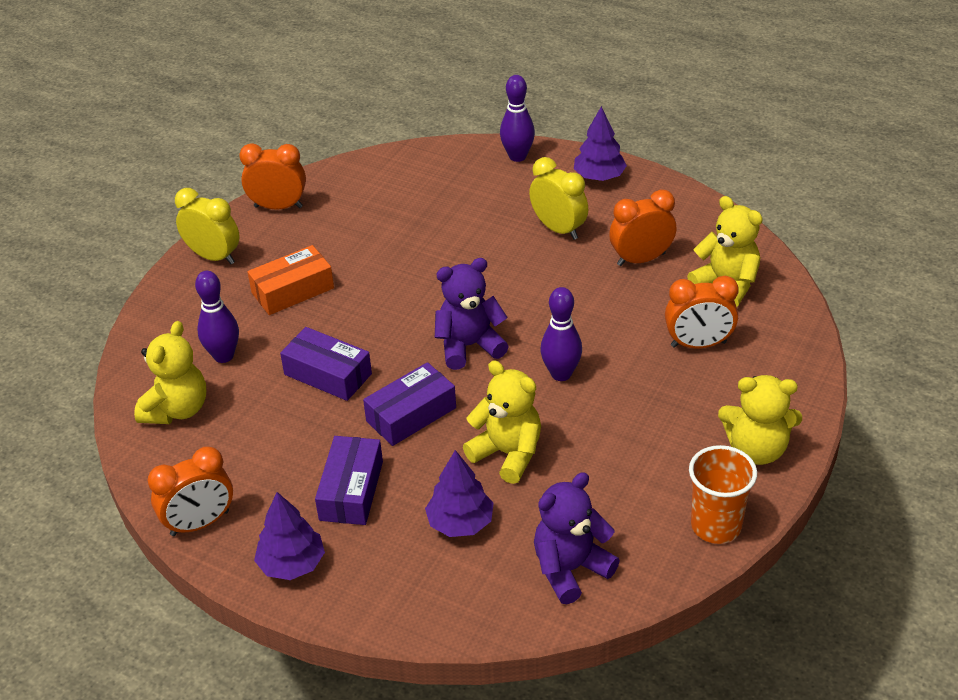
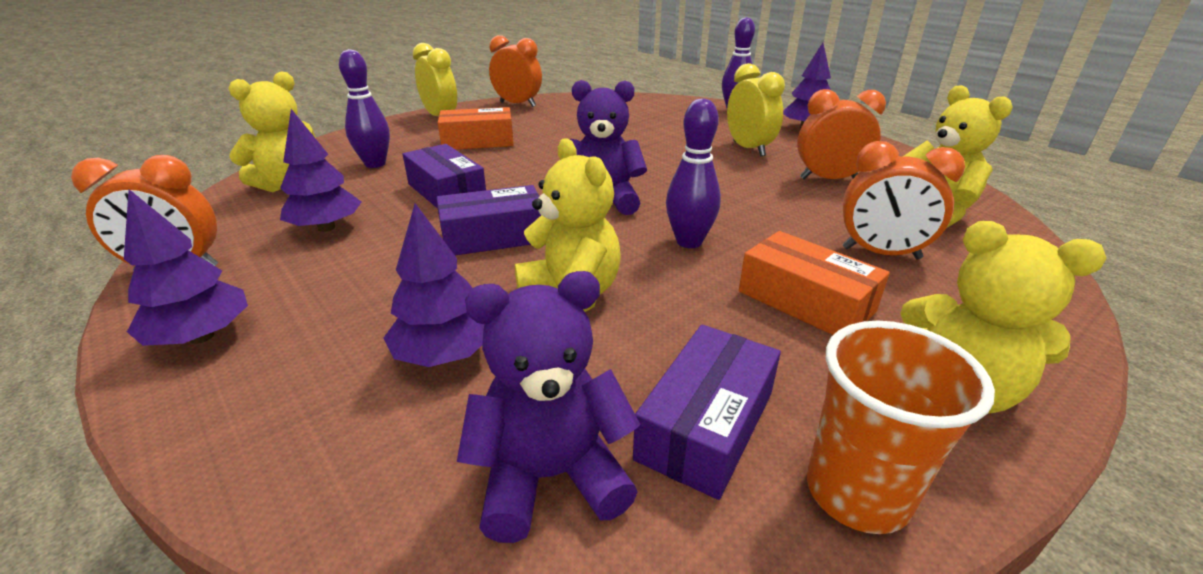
camera: 20 degrees right, 10 degrees down
(268, 447) = (327, 227): none -> purple tree
(351, 490) = (358, 283): purple box -> purple box (705, 425)
(660, 408) = (805, 301): none -> orange box

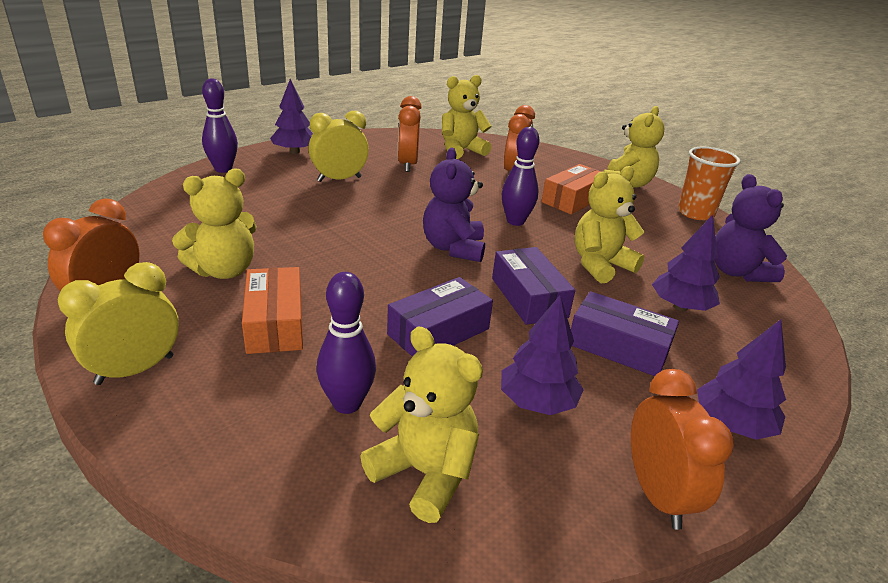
camera: 95 degrees left, 0 degrees up
(552, 124) = (224, 270): none -> yellow teddy bear
(705, 425) = (682, 236): purple box -> purple box (618, 347)

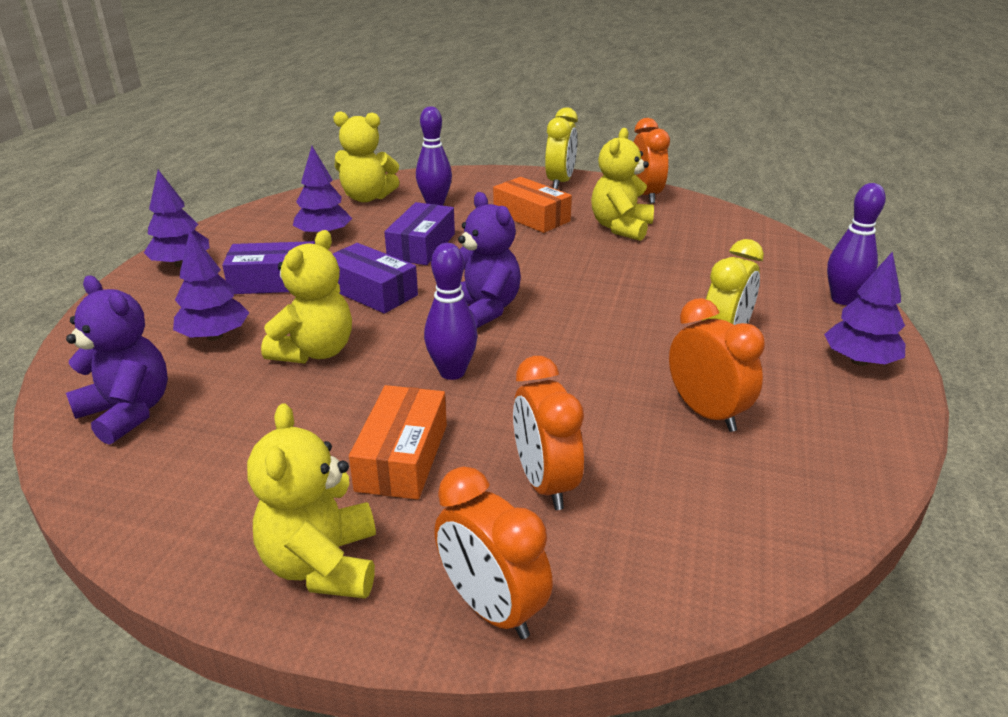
camera: 150 degrees right, 0 degrees up
(461, 150) = (696, 503): yellow teddy bear -> none
(657, 494) = (237, 224): orange clock -> orange clock (491, 608)
(695, 213) = (170, 530): orange cup -> none

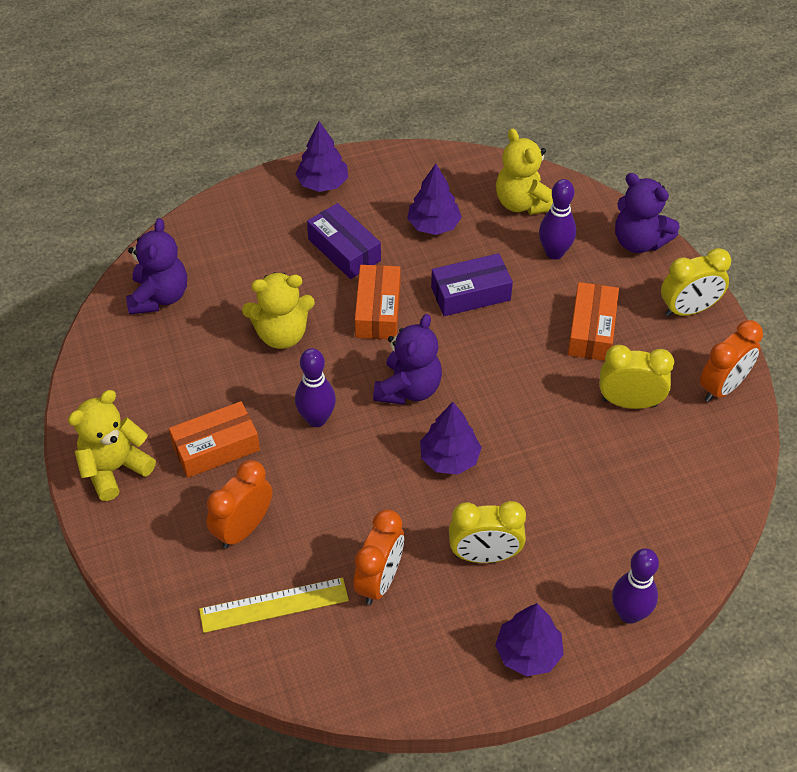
camera: 55 degrees right, 20 degrees up
(215, 336) = (257, 272): purple tree -> purple tree (449, 458)
(371, 291) = (378, 311): purple box -> orange box
(473, 176) = (639, 241): none -> purple teddy bear
(491, 608) = (134, 556): orange clock -> none
(621, 228) = (629, 402): yellow teddy bear -> yellow clock
(683, 504) = (274, 605): none -> yellow ruler

